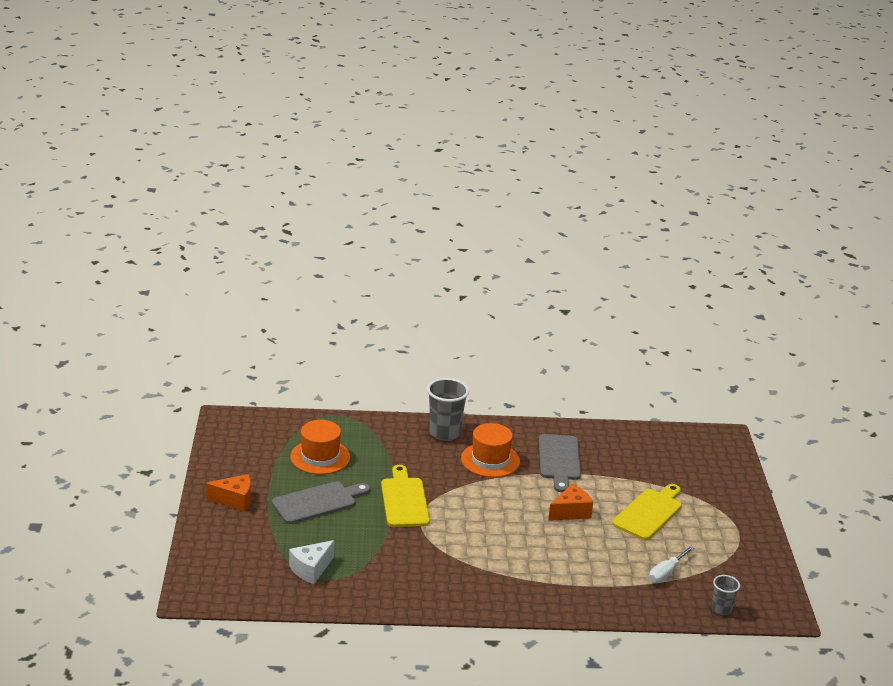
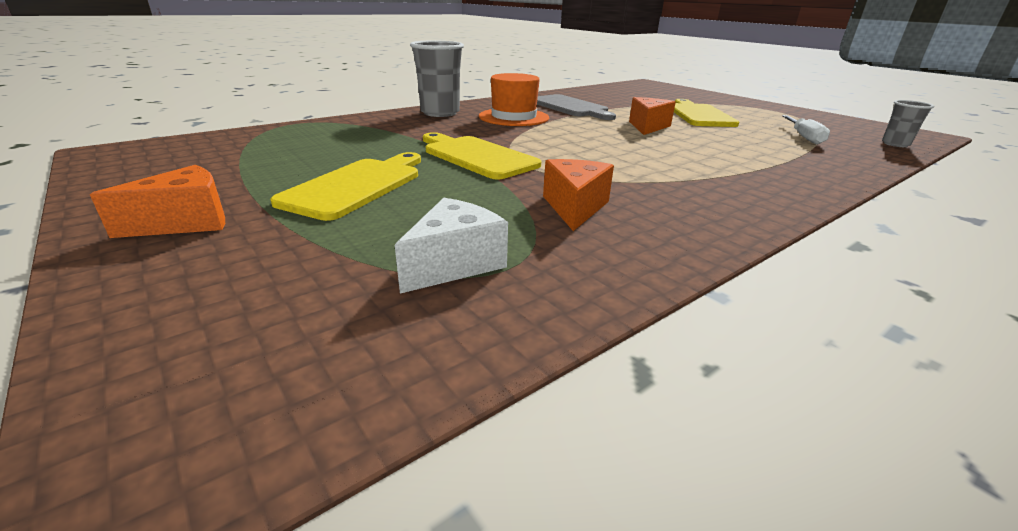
camera: 35 degrees left, 0 degrees up
(311, 569) = (454, 264): white cheese -> white cheese turned 150 degrees counterclockwise
(317, 502) = (356, 186): grey cutting board -> yellow cutting board
(320, 457) = (309, 151): orange hat -> none
(398, 563) = (575, 207): none -> orange cheese

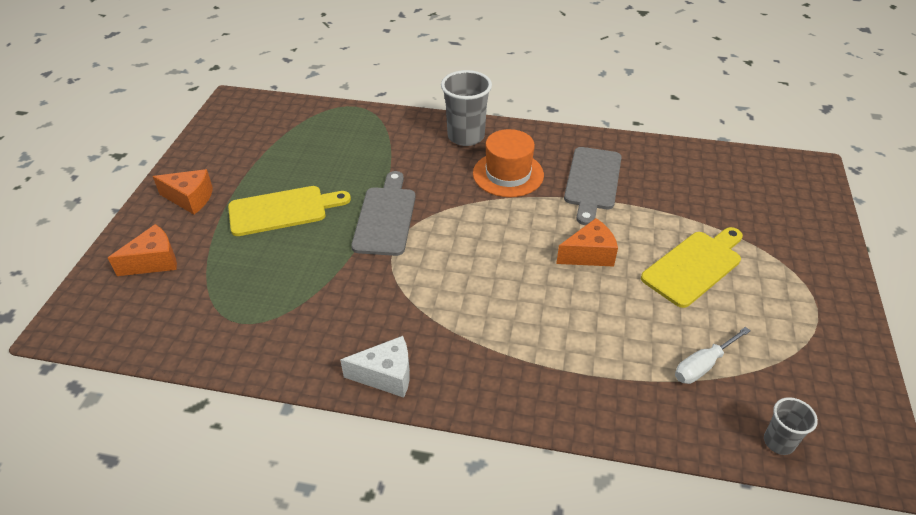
camera: 50 degrees right, 15 degrees up
(454, 264) = (229, 304): white cheese -> white cheese (386, 375)
(476, 156) = (385, 217): yellow cutting board -> grey cutting board
(575, 207) = (342, 306): orange cheese -> orange cheese (154, 261)

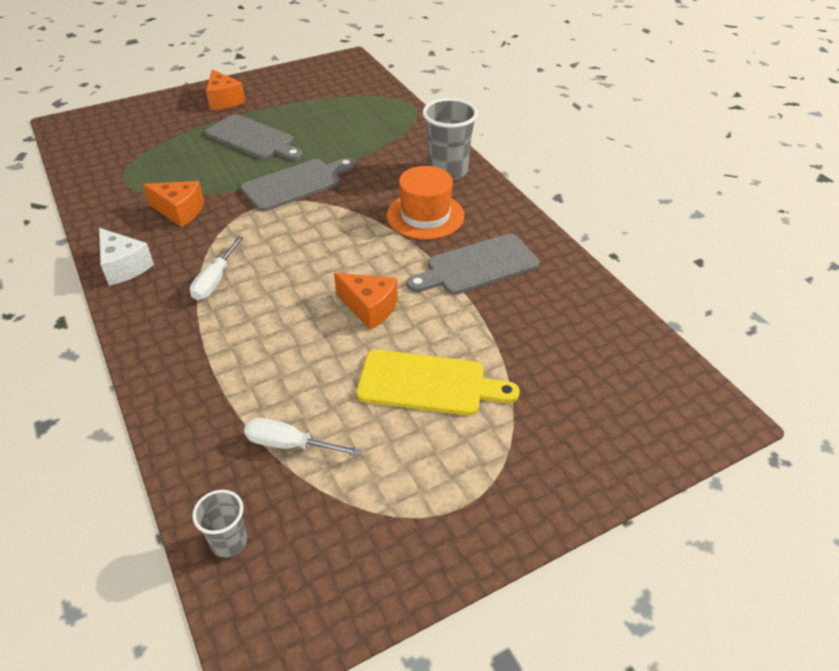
camera: 50 degrees right, 0 degrees up
(154, 261) = (149, 121): orange cheese -> orange cheese (180, 211)
(282, 210) = (253, 139): yellow cutting board -> grey cutting board
(469, 323) = (215, 280): none -> white screwdriver

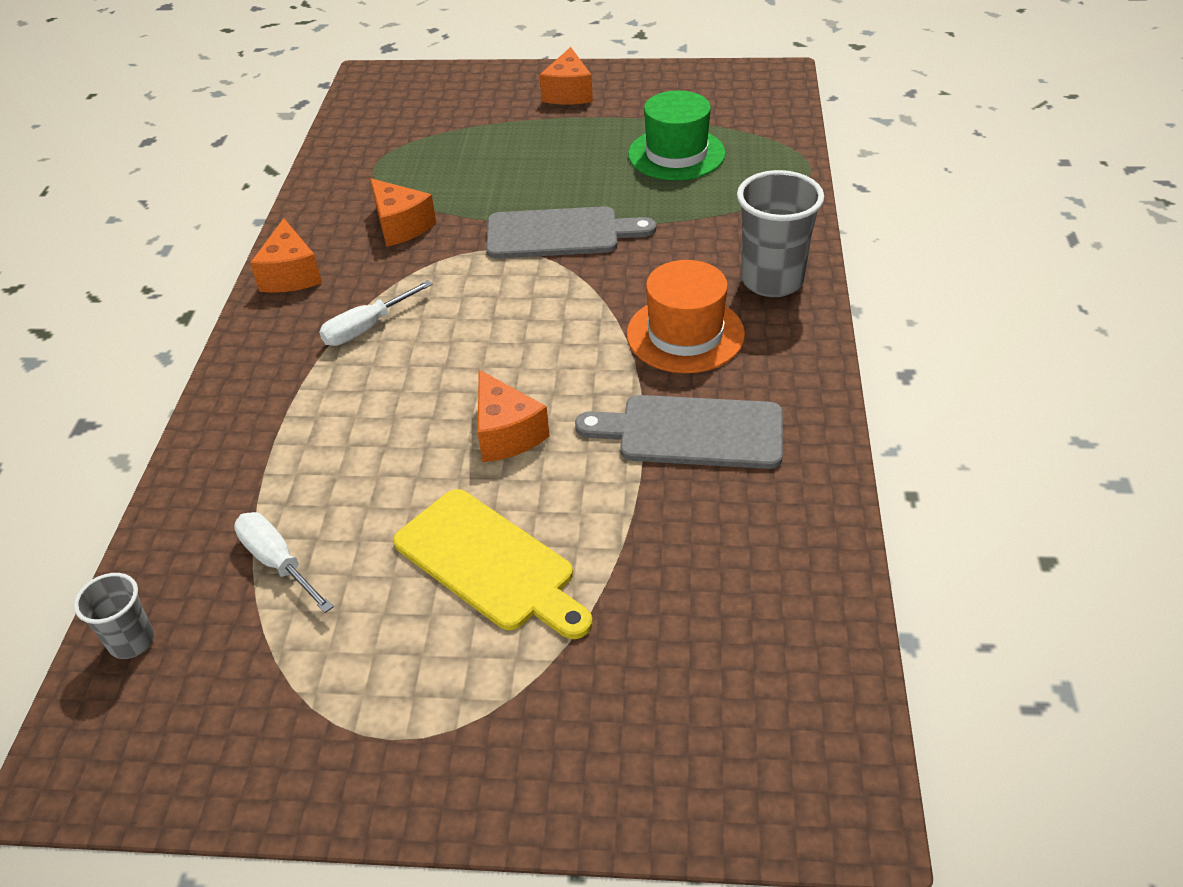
camera: 35 degrees right, 0 degrees up
(124, 267) = (291, 274): white cheese -> orange cheese
(253, 139) = (559, 156): grey cutting board -> none
(328, 118) = (676, 154): none -> green hat

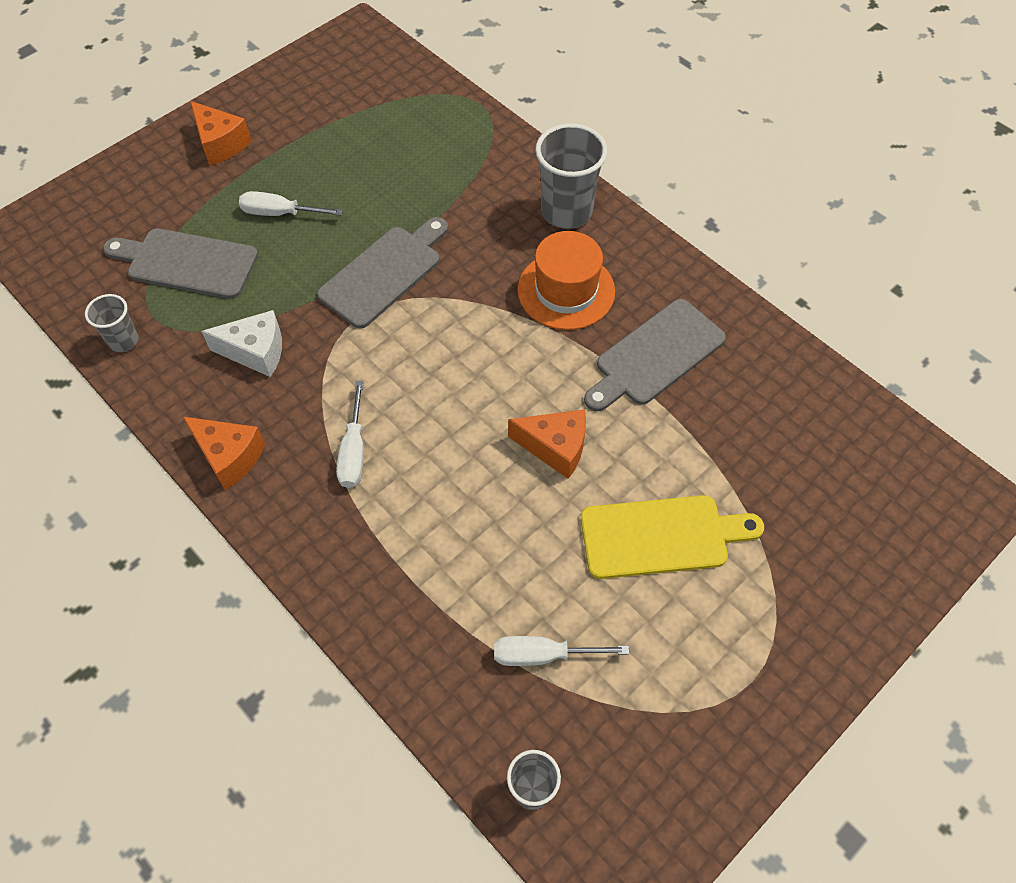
camera: 50 degrees left, 15 degrees up
(337, 169) = (123, 341): none -> grey cup
(400, 226) = (256, 352): orange cheese -> white cheese
(440, 149) = (187, 263): none -> grey cutting board
(544, 155) = (280, 213): none -> white screwdriver
(676, 154) = (377, 149): green hat -> none

